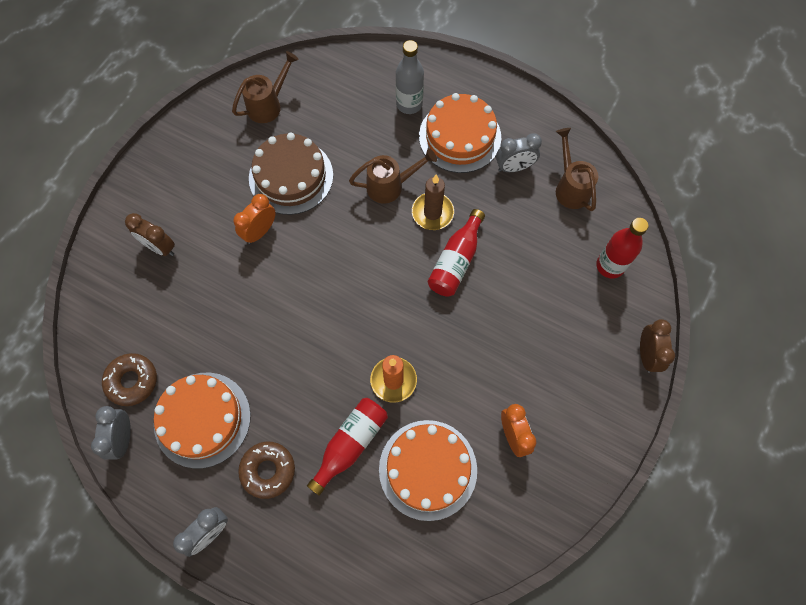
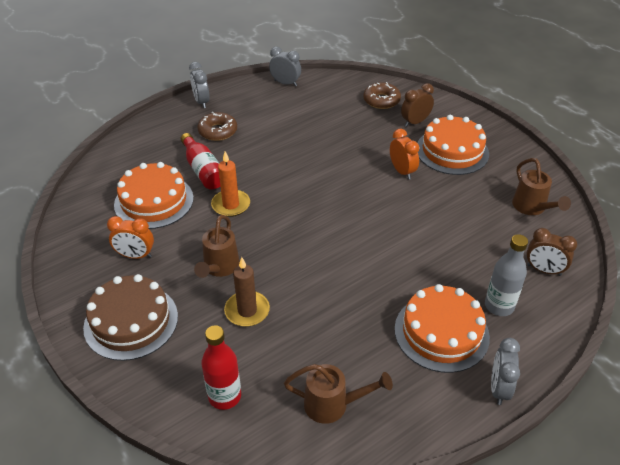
camera: 115 degrees right, 25 degrees down
(132, 381) = (320, 93): brown donut -> brown donut (381, 100)
(202, 419) = (273, 113): orange cake -> orange cake (452, 151)
(291, 176) = (447, 201): brown cake -> brown cake (131, 321)
(390, 186) = (407, 259): brown watering can -> brown watering can (219, 267)
(432, 213) = (363, 279): brown candle -> brown candle (247, 311)
(456, 261) = (305, 277): red bottle -> none
(514, 167) = (382, 364): grey clock -> grey clock (499, 388)
(646, 355) = (120, 380): brown clock -> brown clock (544, 270)

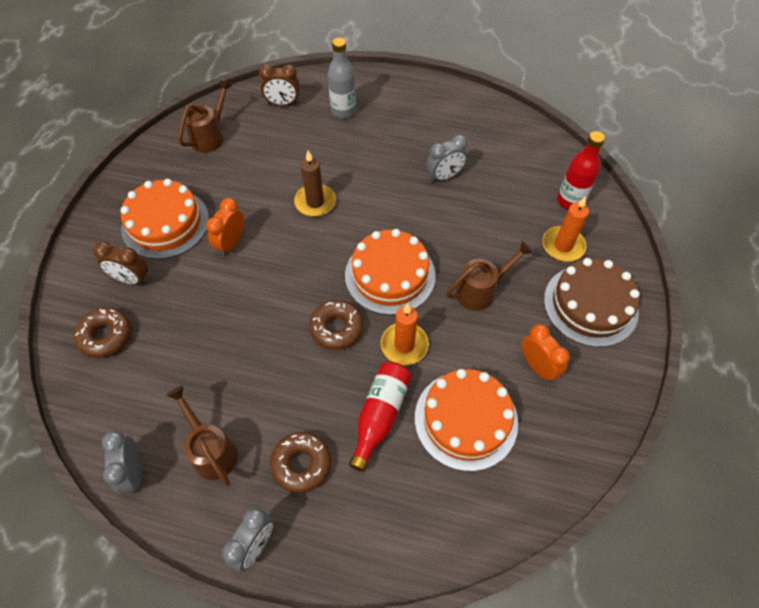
camera: 130 degrees left, 15 degrees up
(193, 349) = (563, 246): none -> orange candle
(247, 311) = (498, 240): brown candle -> brown candle (315, 202)
(279, 183) = (336, 328): none -> brown donut
(332, 405) = (511, 147): brown watering can -> brown watering can (212, 450)
(441, 332) = (398, 127): orange cake -> orange cake (390, 275)
(499, 388) = (413, 84): grey clock -> grey clock (444, 176)
(544, 270) = (283, 103): brown clock -> brown clock turned 105 degrees clockwise

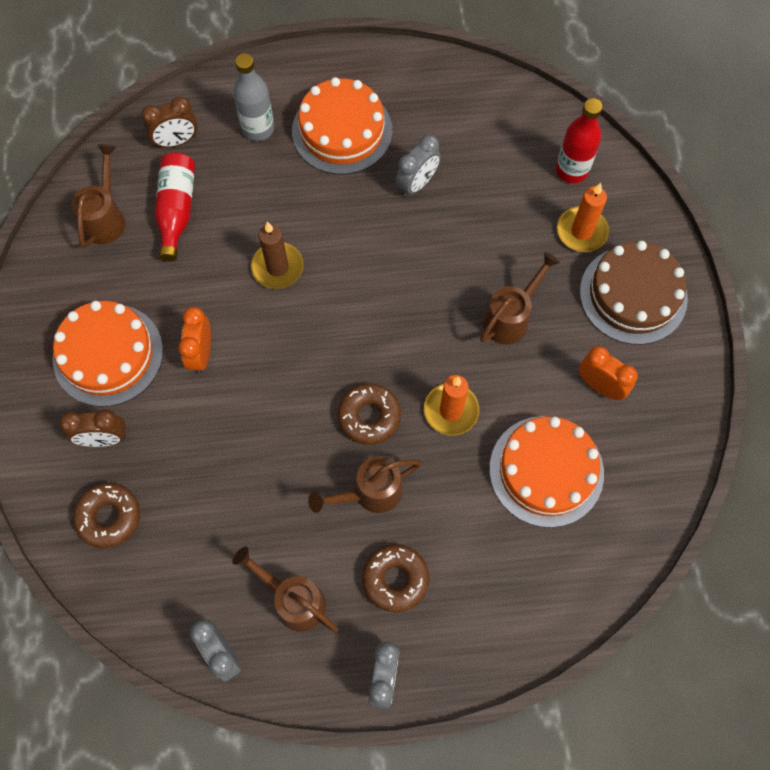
camera: 20 degrees left, 10 degrees up
(312, 387) = (370, 492): none -> brown watering can
(380, 415) = (456, 498): red bottle -> red bottle (177, 210)
(390, 275) = (403, 332): orange cake -> orange cake (342, 131)

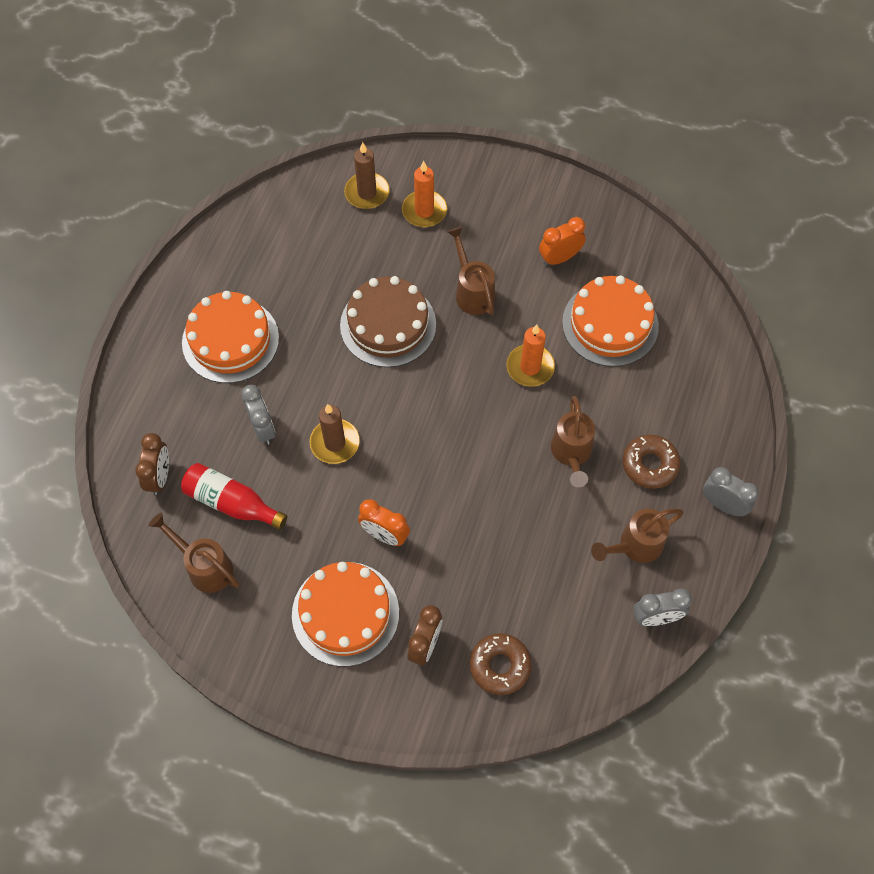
camera: 65 degrees left, 5 degrees down
(258, 128) = (187, 405): grey bottle -> none
(369, 416) = (506, 428): brown donut -> none
(417, 183) = (315, 305): grey clock -> grey clock (262, 428)
(572, 170) = (367, 193): red bottle -> brown candle
(633, 295) = (496, 202): brown cake -> brown cake (388, 325)

